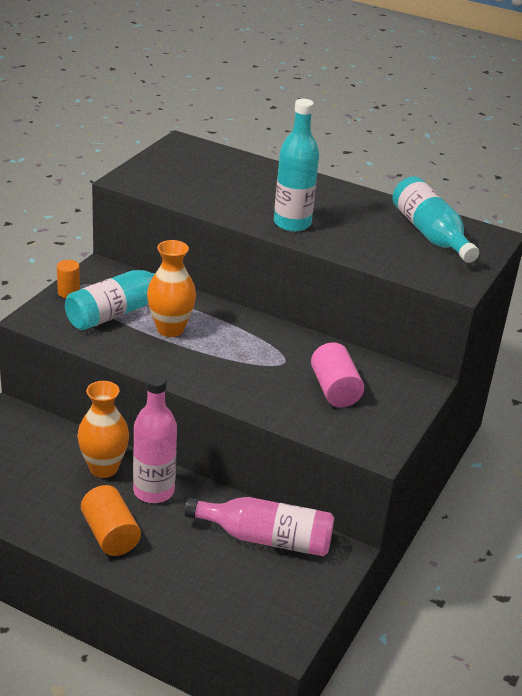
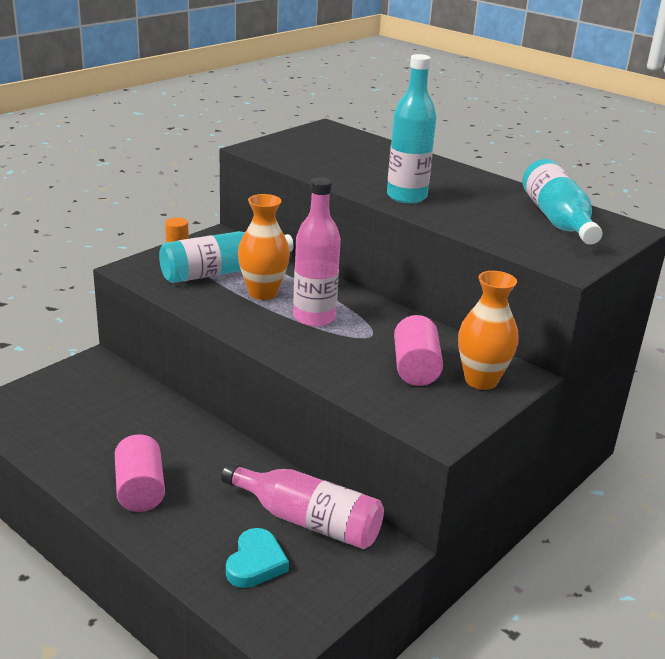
camera: 15 degrees right, 5 degrees down
(103, 468) = (164, 425): orange vase -> orange vase (481, 380)
(110, 535) = (140, 490): orange cylinder -> pink cylinder
(154, 491) = (206, 454): pink bottle -> pink bottle (314, 317)
(238, 583) = (256, 563): none -> turquoise heart

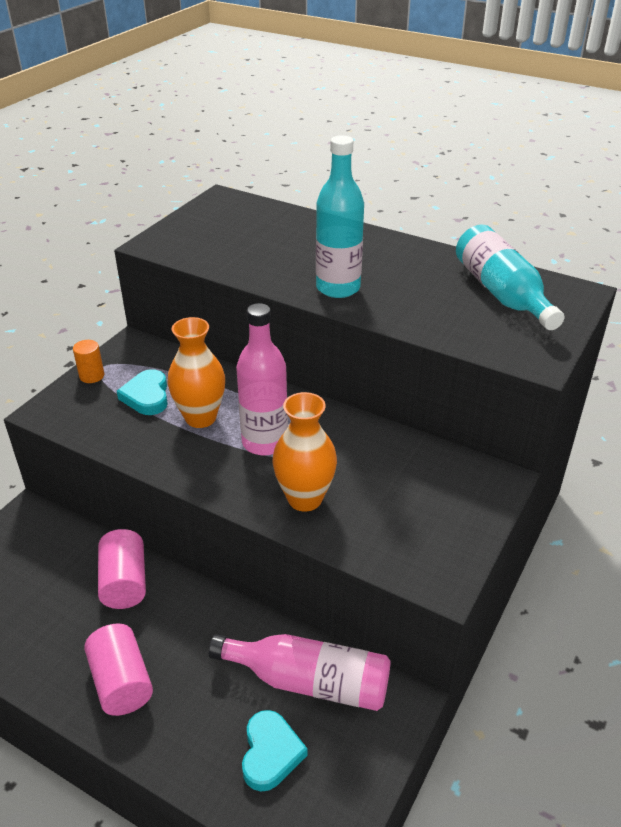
camera: 10 degrees left, 10 degrees up
(220, 272) = (147, 396): turquoise bottle -> turquoise heart
(415, 368) = (390, 492): pink cylinder -> pink cylinder (124, 582)
(481, 380) = (460, 495): orange vase -> orange vase (305, 499)

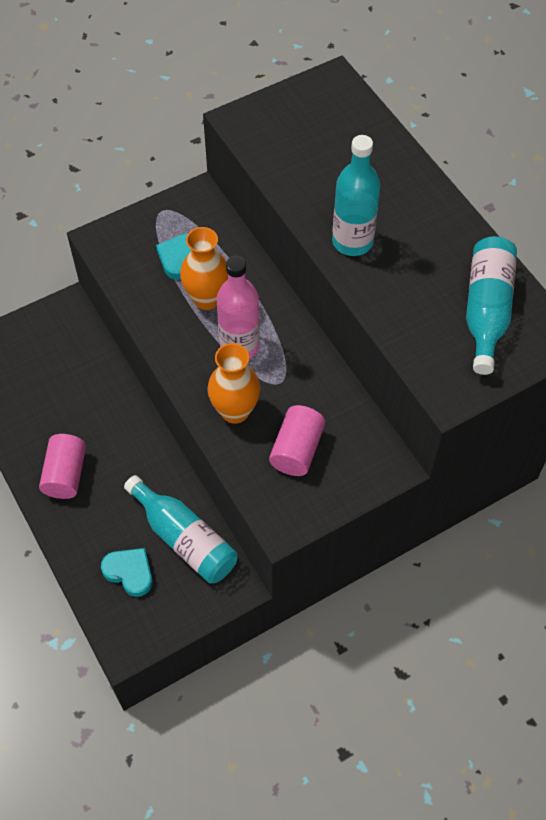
camera: 30 degrees right, 20 degrees up
(92, 376) = (150, 217): orange cylinder -> none
(124, 582) = (106, 399): pink cylinder -> pink cylinder (297, 450)
(270, 753) = (129, 572): turquoise heart -> turquoise heart turned 90 degrees counterclockwise
(309, 681) = (184, 539): pink bottle -> turquoise bottle

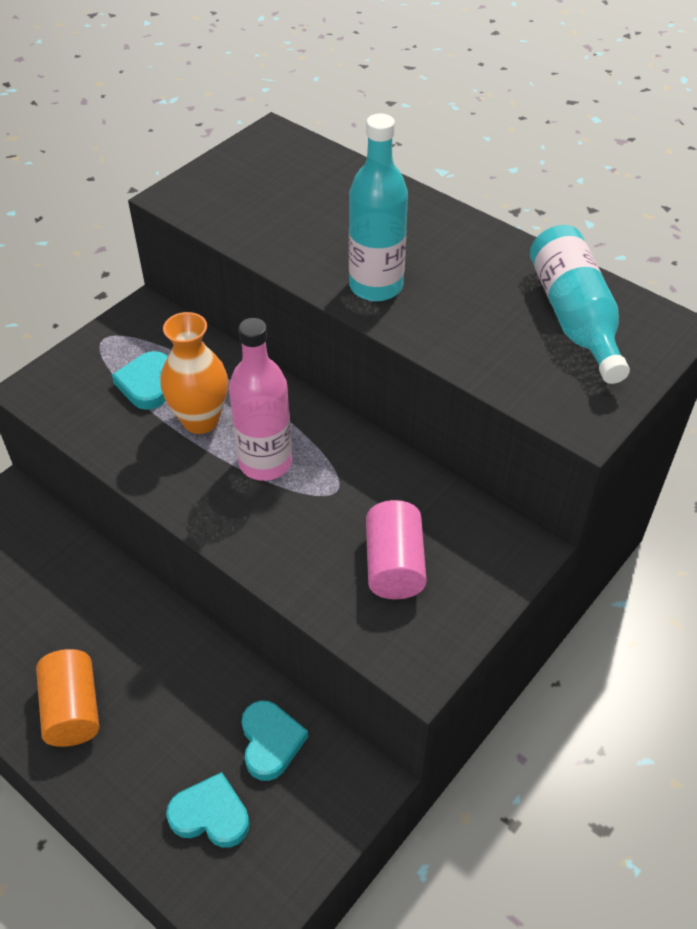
camera: 20 degrees left, 10 degrees down
(66, 474) = (73, 709): pink cylinder -> orange cylinder
(184, 539) = (270, 742): turquoise bottle -> turquoise heart
(235, 411) = (292, 542): orange vase -> none

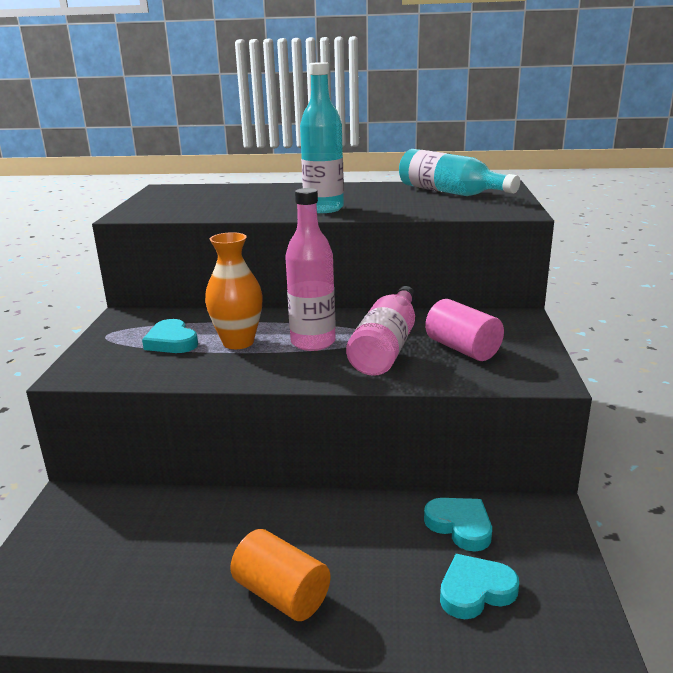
camera: 35 degrees left, 25 degrees down
(325, 513) = (386, 346): none -> pink bottle

